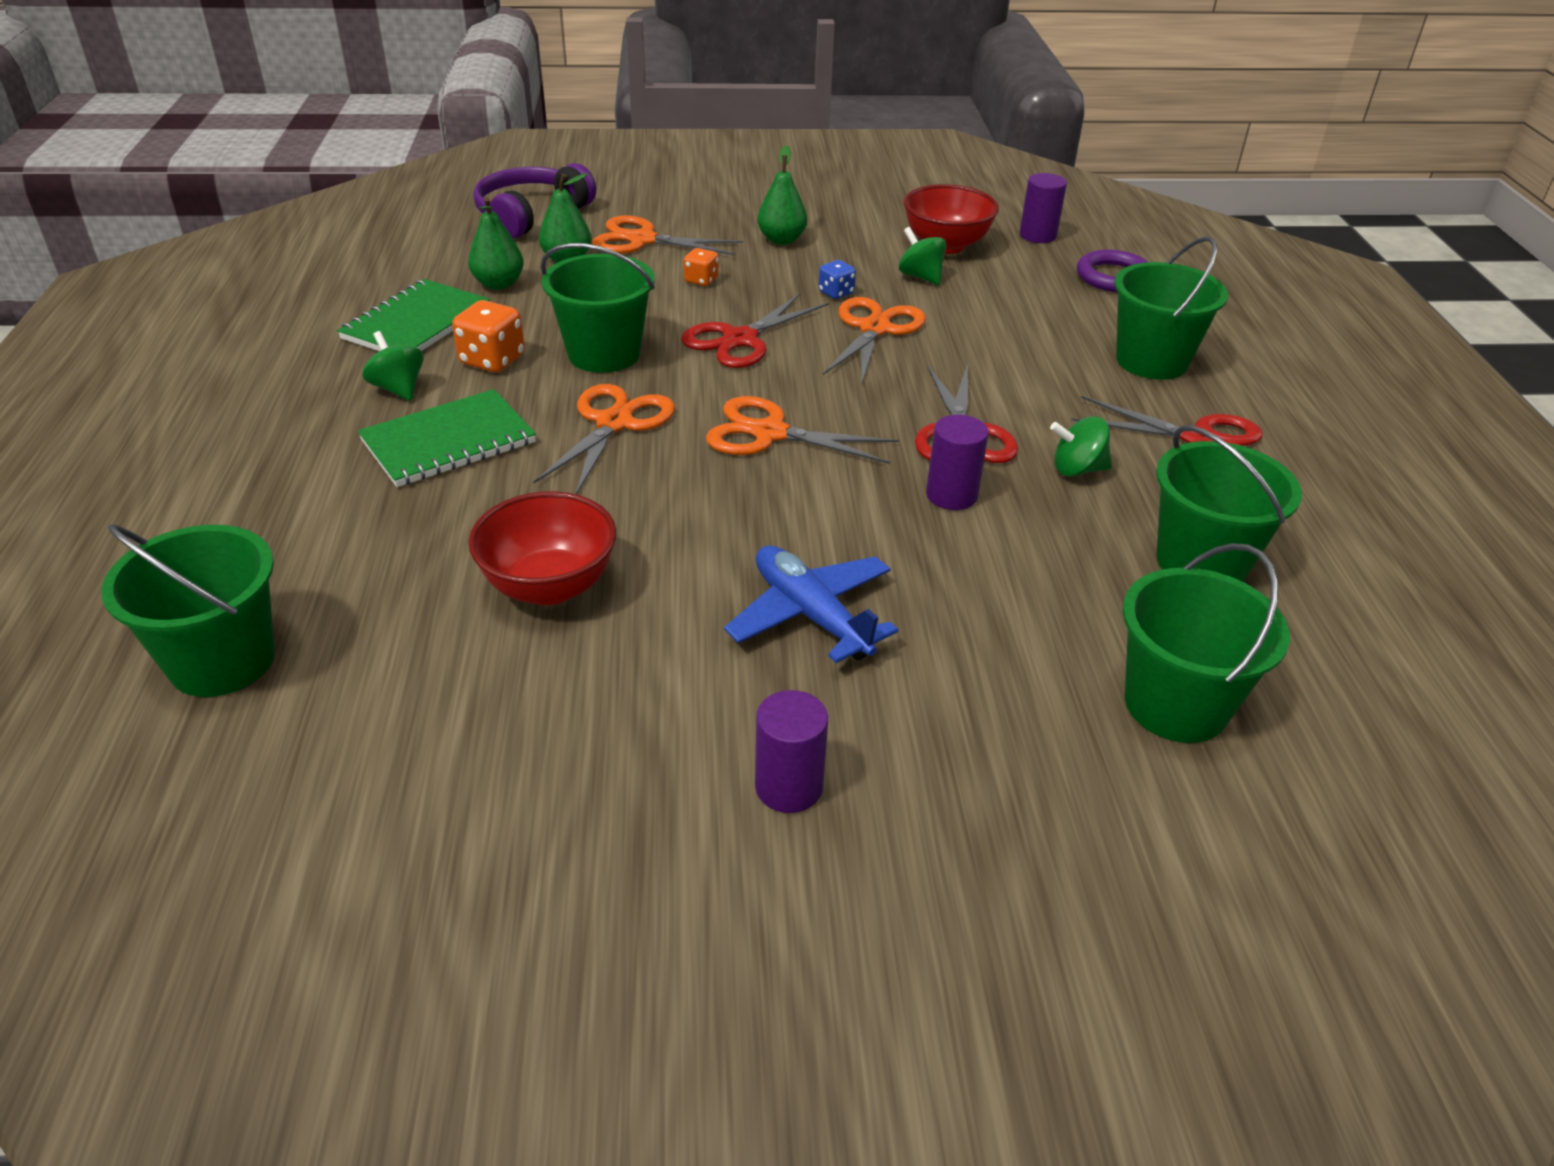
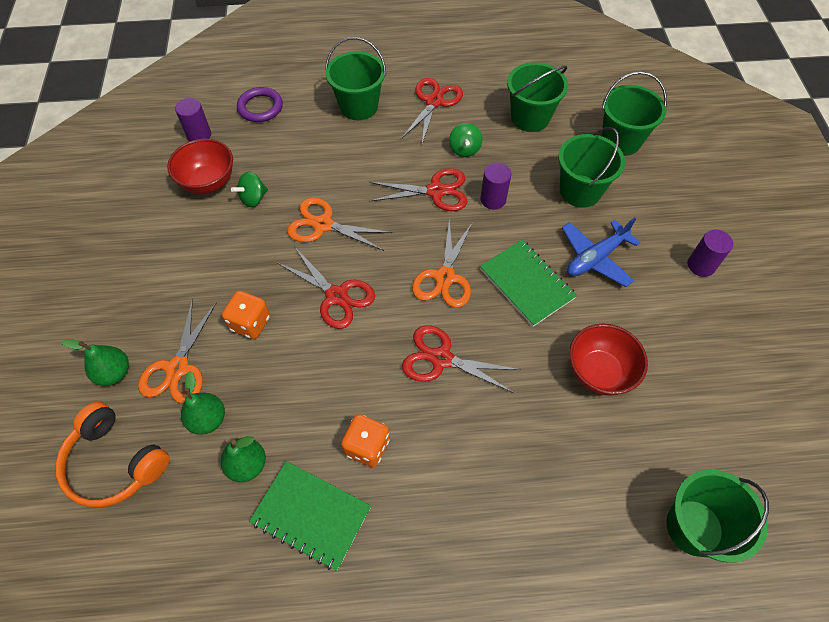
camera: 90 degrees left, 20 degrees up
(398, 389) = (408, 504): green spinning top -> none
(448, 442) = (471, 454): green notebook -> green notebook (526, 284)
(531, 215) = (115, 462): purple headphones -> orange headphones
(604, 354) = (356, 375): green bucket -> green bucket (580, 191)
(614, 423) = (441, 359): orange scissors -> red scissors
(701, 280) = (250, 323): orange dice -> orange dice, size x1.66
(781, 240) = (188, 275): green pear -> green pear (114, 373)
(836, 293) = (273, 244): blue dice -> none

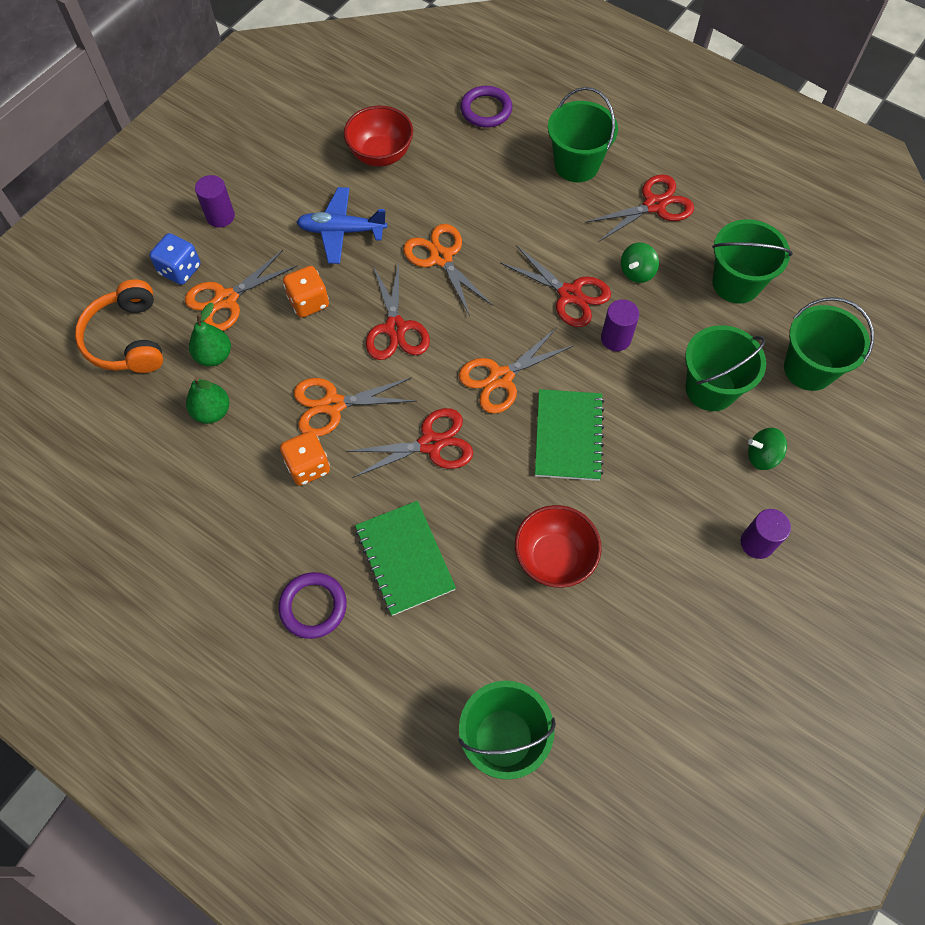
camera: 40 degrees right, 5 degrees up
(114, 373) = (180, 270): green pear -> blue dice
(199, 135) = (410, 104): purple cylinder -> purple cylinder (220, 216)
(253, 198) = (404, 194): green spinning top -> green spinning top (762, 456)
(311, 515) = (223, 484): green notebook -> green notebook (405, 558)
(342, 385) = (333, 405): none -> orange scissors
(441, 359) = (430, 444): red scissors -> red scissors turned 105 degrees clockwise
(474, 551) = (313, 606): none -> purple ring
(595, 258) = (658, 460): blue plane -> blue plane (341, 231)

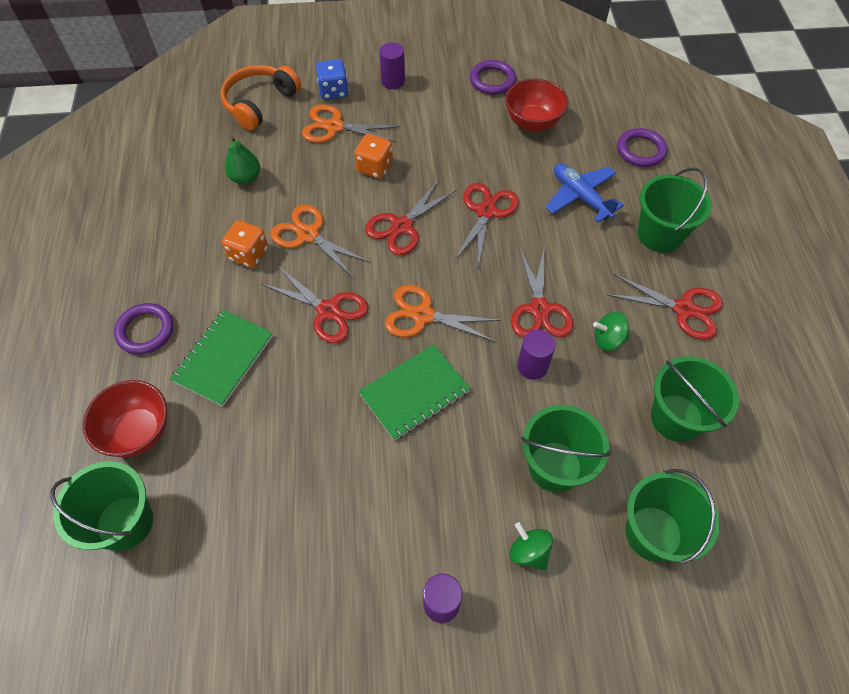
camera: 50 degrees right, 5 degrees down
(214, 356) = (287, 150): green pear -> none
(303, 145) = (492, 80): none -> purple ring
(341, 231) = (448, 145): blue plane -> blue plane (580, 197)
(441, 258) = (486, 212): orange scissors -> red scissors
(554, 558) = (301, 455): red bowl -> red bowl (138, 431)

